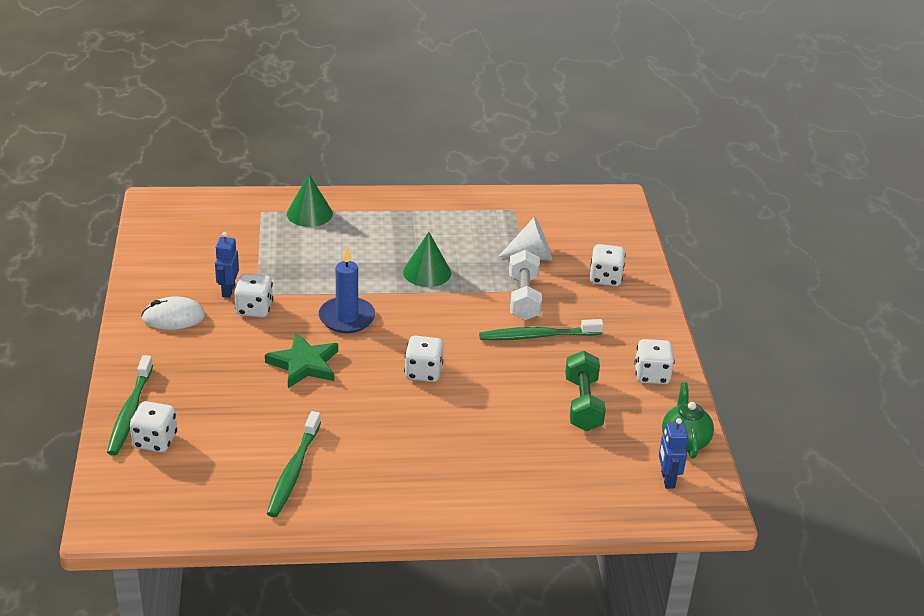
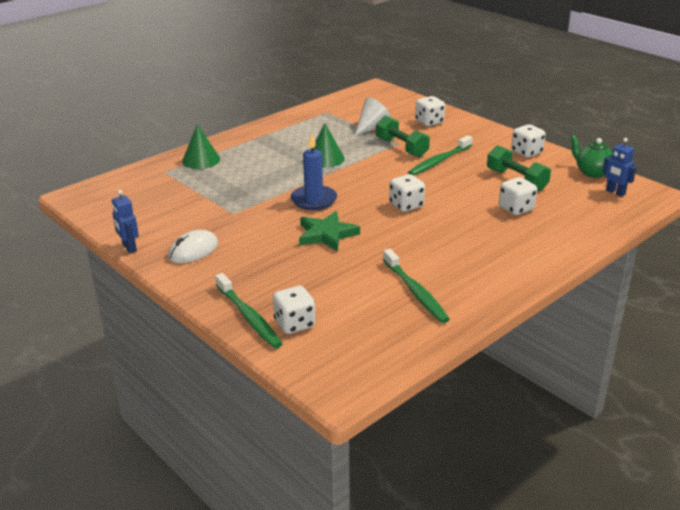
camera: 35 degrees left, 5 degrees down
(228, 291) = (209, 220): blue robot -> blue robot (129, 248)
(254, 309) = (244, 221): white dice -> white dice (516, 208)
(524, 298) = (401, 148): white dumbbell -> green dumbbell

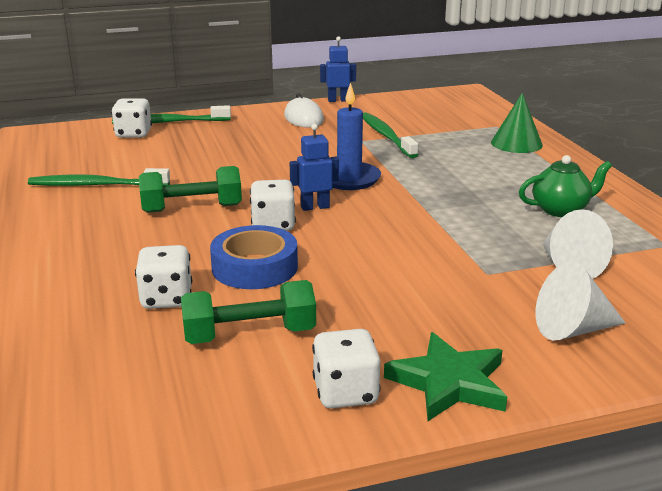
camera: 115 degrees right, 5 degrees down
(325, 158) = (467, 207): green cone -> none
(326, 234) = (261, 170): green star -> green star (449, 382)
(401, 148) = (465, 270): green dumbbell -> green dumbbell (192, 208)
(429, 122) = (572, 329): white dice -> white cone
(439, 161) = (387, 287): green toothbrush -> green toothbrush (386, 136)
(459, 196) = (255, 267): none -> blue tape
(592, 172) = (183, 440): green teapot -> green teapot (561, 210)
(615, 192) = (84, 427): blue robot -> blue robot (315, 207)

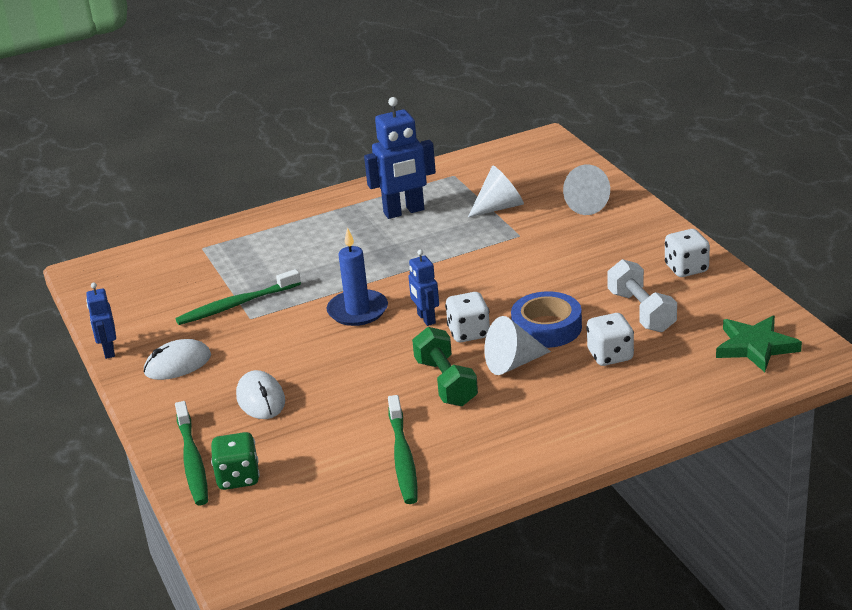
camera: 95 degrees left, 5 degrees up
(133, 134) = (238, 478): white dice -> green dice
(198, 242) = (512, 363): none -> white cone
(230, 141) = (261, 399): none -> white mouse
(249, 334) = (641, 311): green dumbbell -> white dumbbell
(449, 382) = (659, 239): green star -> green star (755, 347)
(516, 143) = (253, 235): green cone -> none
(561, 210) = (404, 212): green teapot -> blue robot

